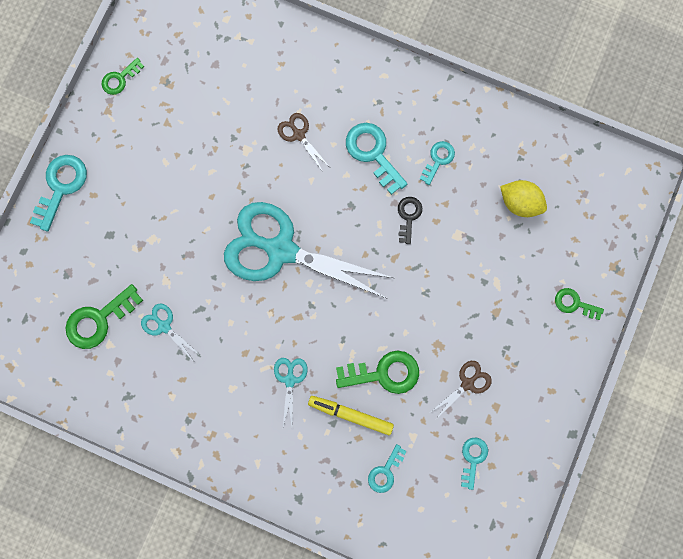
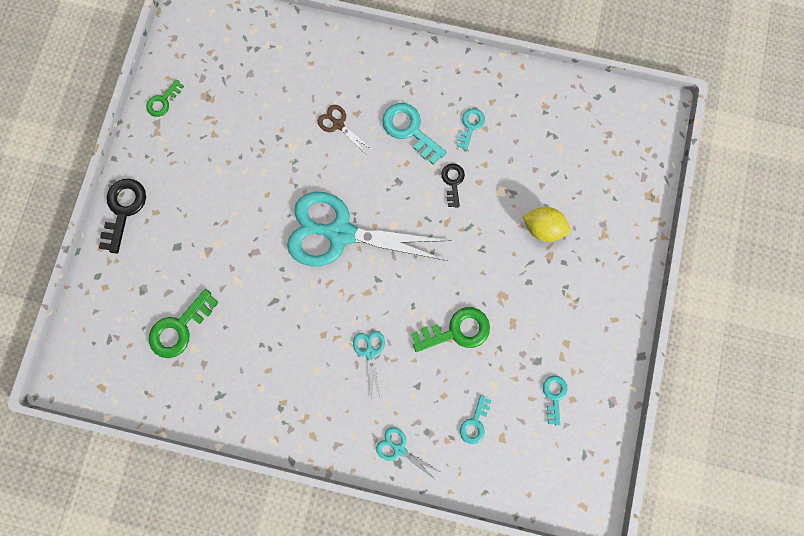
camera: 10 degrees left, 0 degrees up
(61, 186) = (124, 209): turquoise key -> black key
(164, 326) = (243, 323): turquoise scissors -> turquoise scissors (399, 449)
(350, 414) = (432, 375): yellow marker -> none
(467, 383) = (536, 326): brown scissors -> none
(519, 203) = (552, 152): yellow lemon -> yellow lemon (542, 228)
(574, 303) = (619, 235): green key -> none

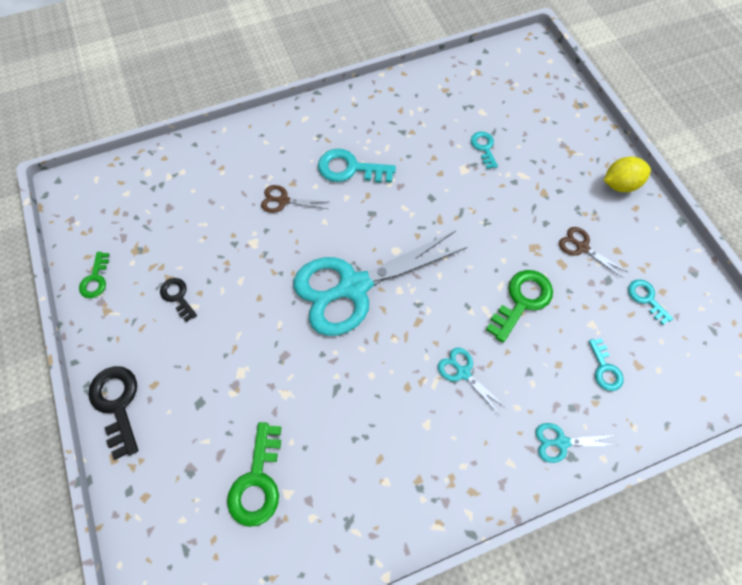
camera: 35 degrees left, 15 degrees down
(453, 182) = (419, 186): black key -> black key (177, 296)
(470, 126) = (398, 136): turquoise key -> turquoise key (484, 147)
(540, 321) = (582, 247): none -> brown scissors
(542, 228) = (520, 176): yellow lemon -> yellow lemon (620, 184)

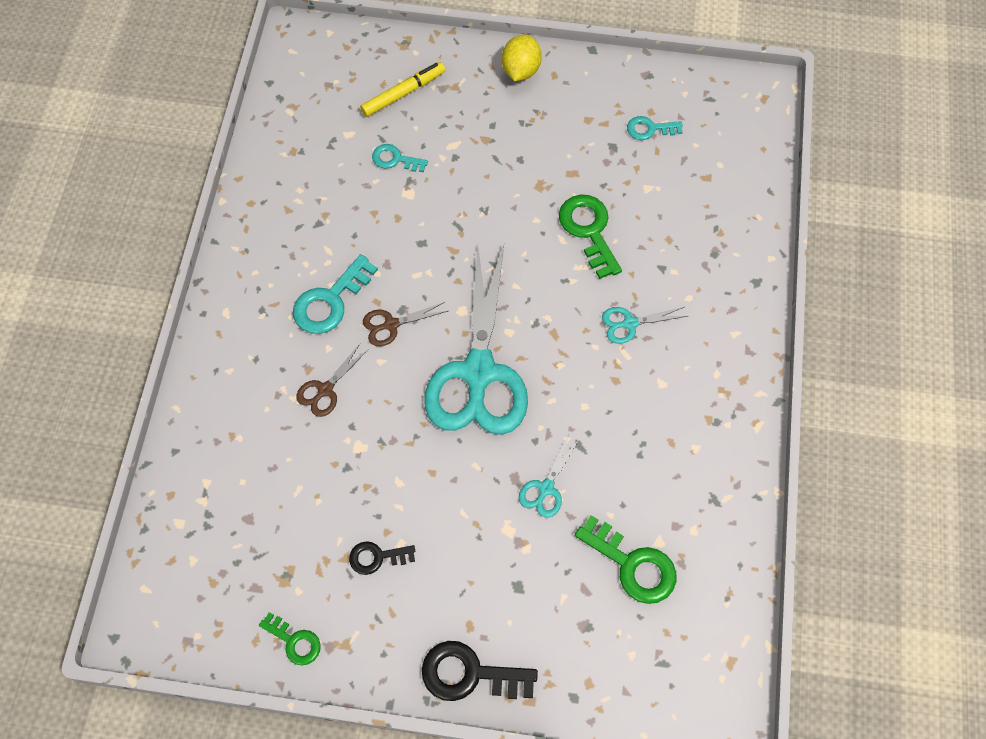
camera: 60 degrees left, 0 degrees up
(539, 125) = (403, 93): none -> yellow marker
(561, 442) = (739, 281): turquoise scissors -> turquoise scissors (546, 488)
(582, 247) = (566, 145): brown scissors -> brown scissors (391, 324)
(605, 369) = (695, 205): turquoise key -> none

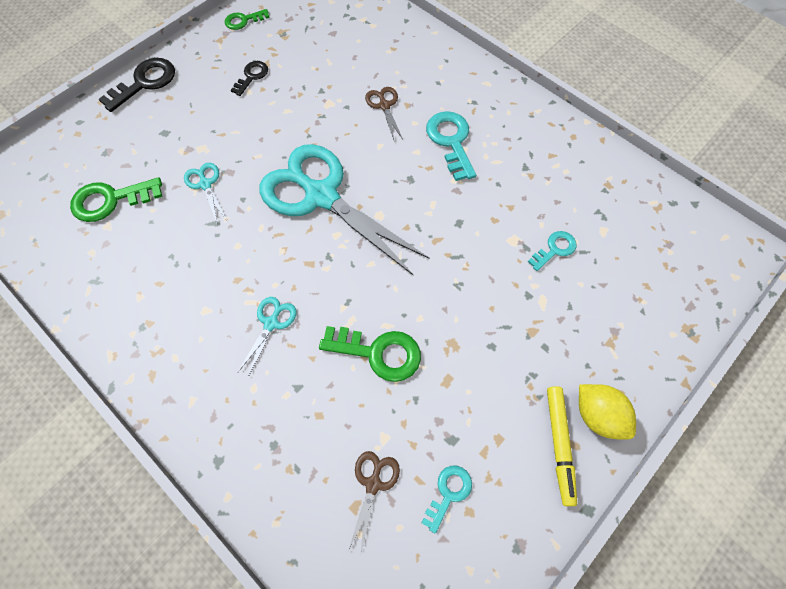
camera: 125 degrees right, 0 degrees up
(391, 324) = (403, 166): brown scissors -> brown scissors (373, 484)
(403, 93) = (626, 295): yellow marker -> yellow marker (559, 445)

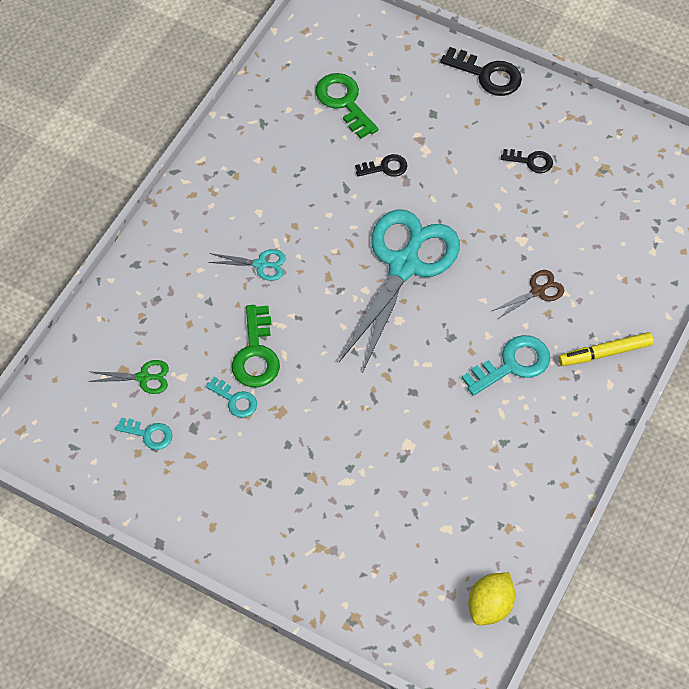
camera: 75 degrees right, 5 degrees down
(205, 184) = (385, 167): turquoise scissors -> black key
(243, 20) = (606, 128): green key -> none
(373, 484) = (143, 377): brown scissors -> green scissors
(555, 249) = (409, 484): turquoise key -> turquoise key (235, 400)
(559, 445) = (209, 513): yellow marker -> yellow marker (605, 353)
(598, 415) = (244, 543): yellow lemon -> yellow lemon (490, 606)

